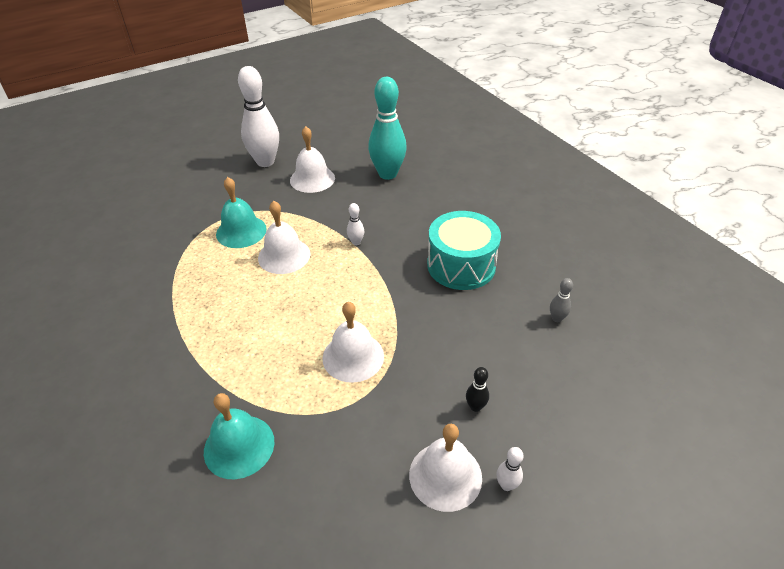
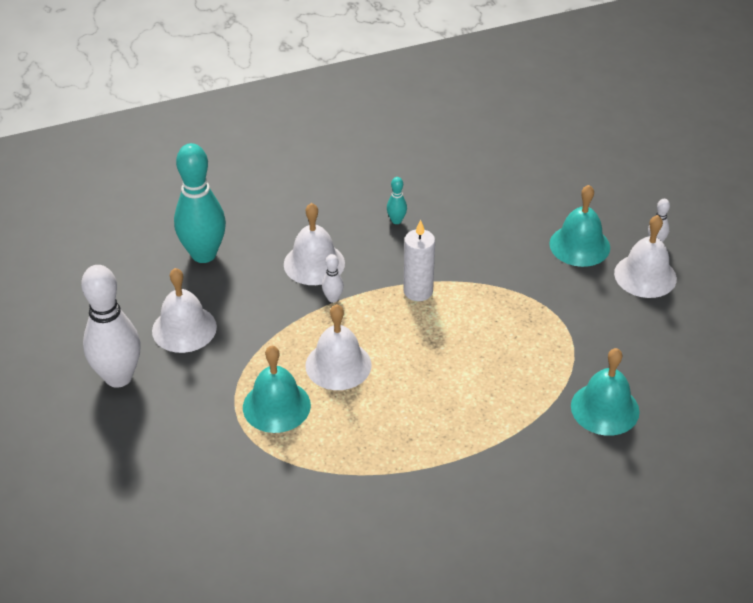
camera: 80 degrees left, 0 degrees up
(353, 356) = (509, 319): white bell -> white bell (314, 263)
(375, 290) = (418, 291): none -> white candle
(461, 265) = (396, 221): turquoise drum -> turquoise bowling pin
(475, 407) = (579, 245): black bowling pin -> turquoise bell
(556, 318) = (486, 173): grey bowling pin -> none

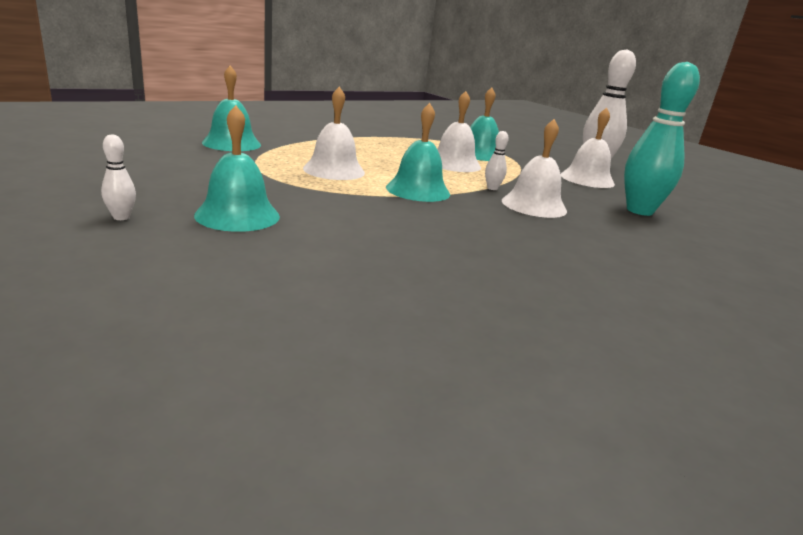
camera: 160 degrees right, 20 degrees down
(396, 221) = (482, 232): turquoise bowling pin -> none
(418, 291) = (418, 190): white candle -> turquoise bell
(645, 275) = (155, 195): white bell -> white bell (334, 170)

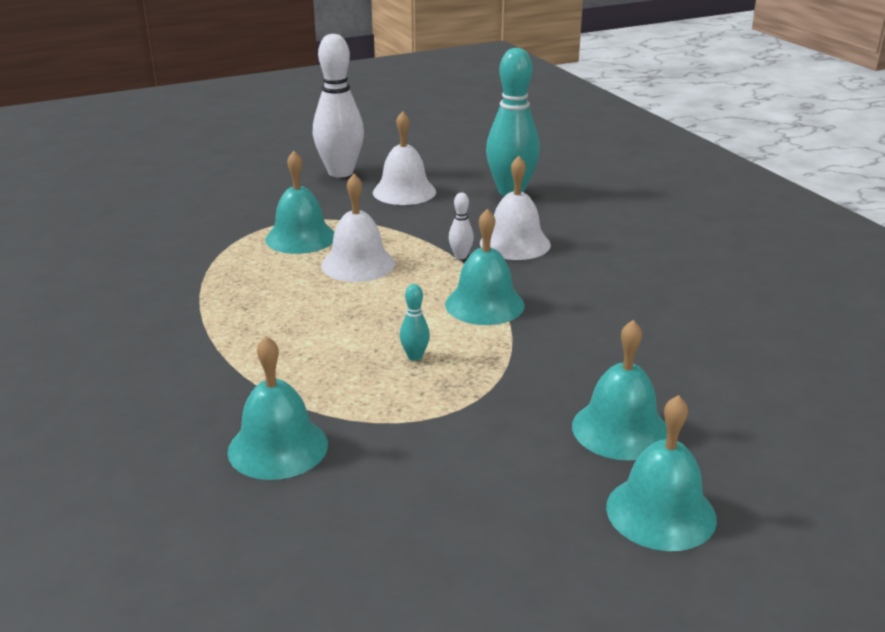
camera: 75 degrees left, 5 degrees up
(121, 217) = (661, 512): white bowling pin -> turquoise bell
(334, 170) = (415, 356): white bell -> turquoise bowling pin

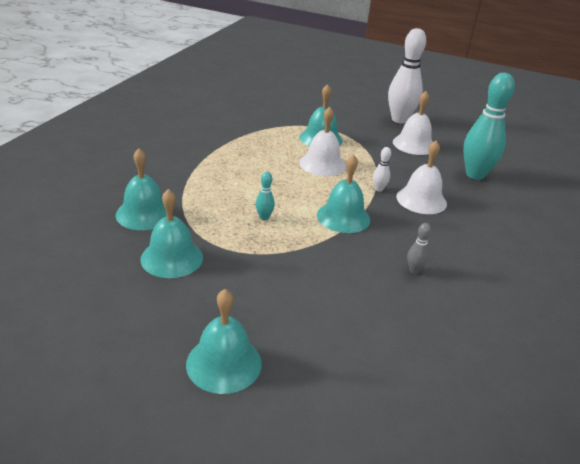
camera: 45 degrees right, 5 degrees up
(620, 429) = (285, 315): turquoise bell -> turquoise bell (172, 258)
(629, 311) = (414, 270): none -> grey bowling pin

